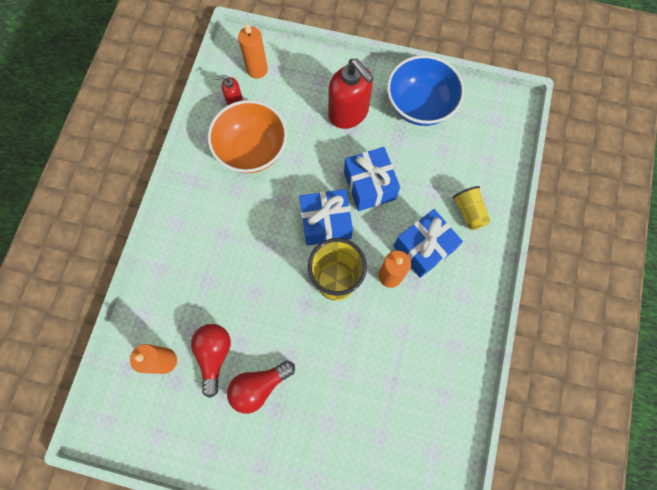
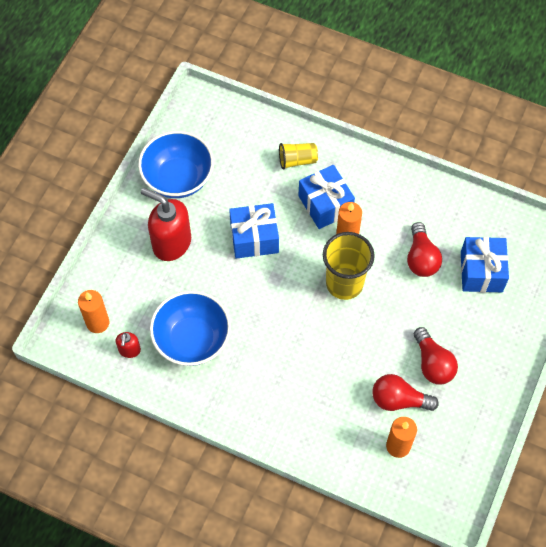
camera: 80 degrees left, 10 degrees down
(252, 150) = (192, 340): orange bowl -> blue bowl
(326, 223) = (285, 283): blue gift -> blue gift (481, 272)
(349, 113) = (171, 243): red soap dispenser -> red soap dispenser turned 120 degrees counterclockwise
(381, 358) = (421, 258): none -> red light bulb

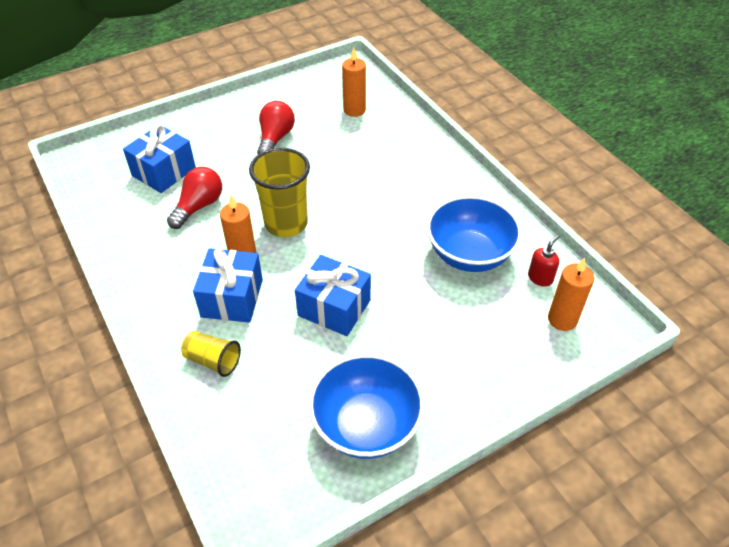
camera: 145 degrees left, 15 degrees down
(171, 243) = (428, 354): red soap dispenser -> none
(398, 400) = (326, 132): red light bulb -> none

